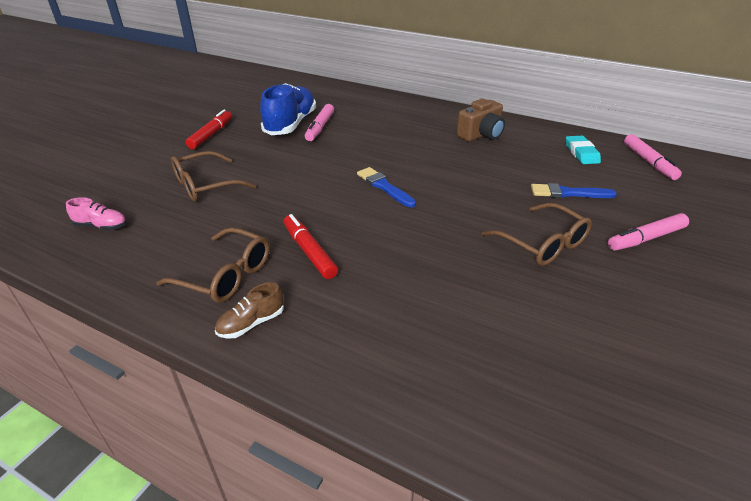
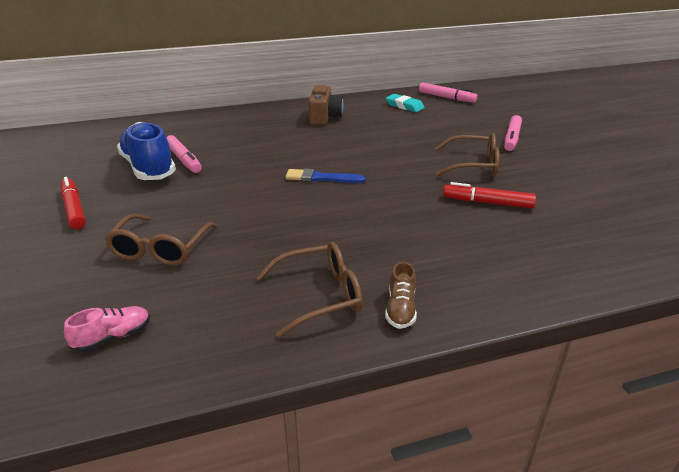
camera: 45 degrees left, 5 degrees down
(309, 252) = (351, 244): red marker -> red marker (488, 203)
(568, 193) = (437, 132): blue brush -> none

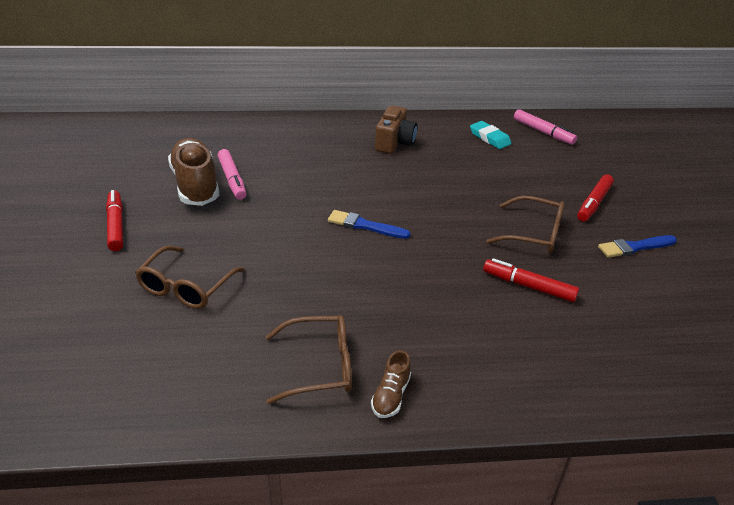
camera: 10 degrees right, 5 degrees up
(113, 337) = (125, 375): pink shoe -> none
(148, 168) = (195, 185): blue shoe -> brown shoe
(512, 138) = (594, 203): pink marker -> red marker
(561, 163) = (634, 247): none -> blue brush

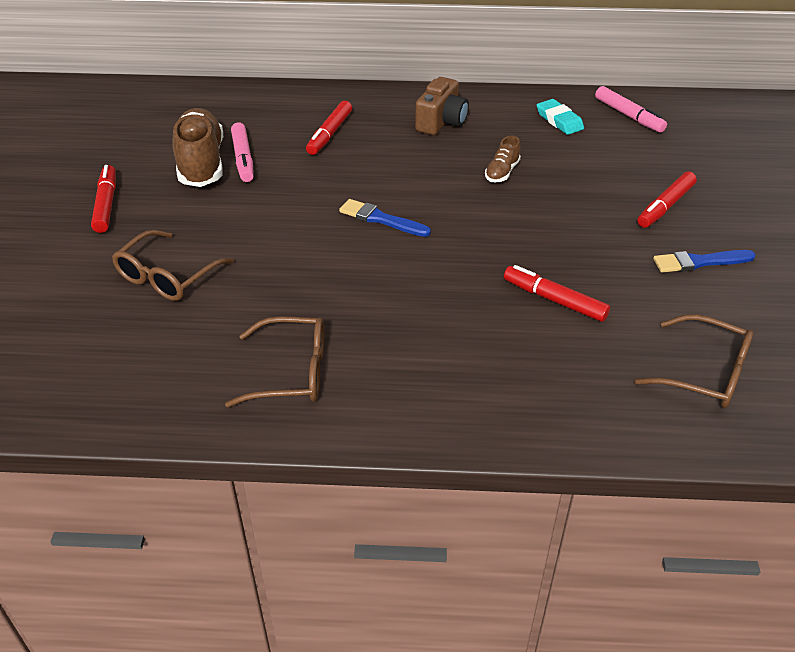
camera: 10 degrees right, 5 degrees up
(303, 156) = (330, 134): none -> red marker
(391, 396) = (361, 409): brown shoe -> brown shoe (502, 172)
(534, 234) = (579, 239): brown glasses -> brown glasses (705, 373)

